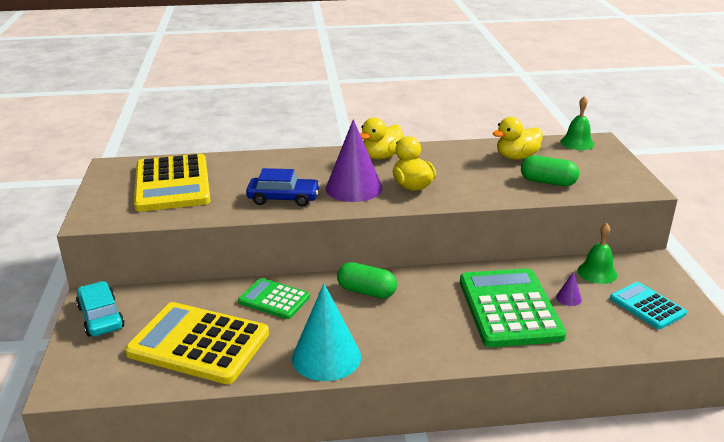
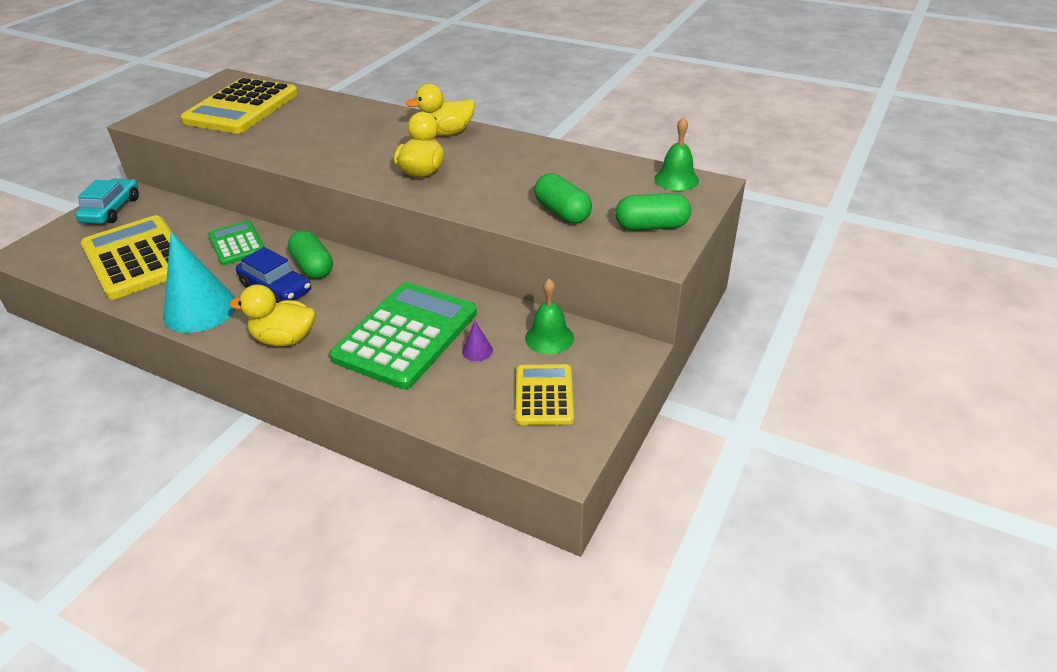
camera: 35 degrees right, 10 degrees up
(283, 198) = (298, 148): blue car -> blue car (276, 288)
(354, 188) = (370, 157): purple cone -> none
(516, 157) = (578, 174): yellow duck -> yellow duck (284, 339)
(611, 173) = (651, 226): none -> green capsule
(647, 306) = (544, 395): turquoise calculator -> yellow calculator

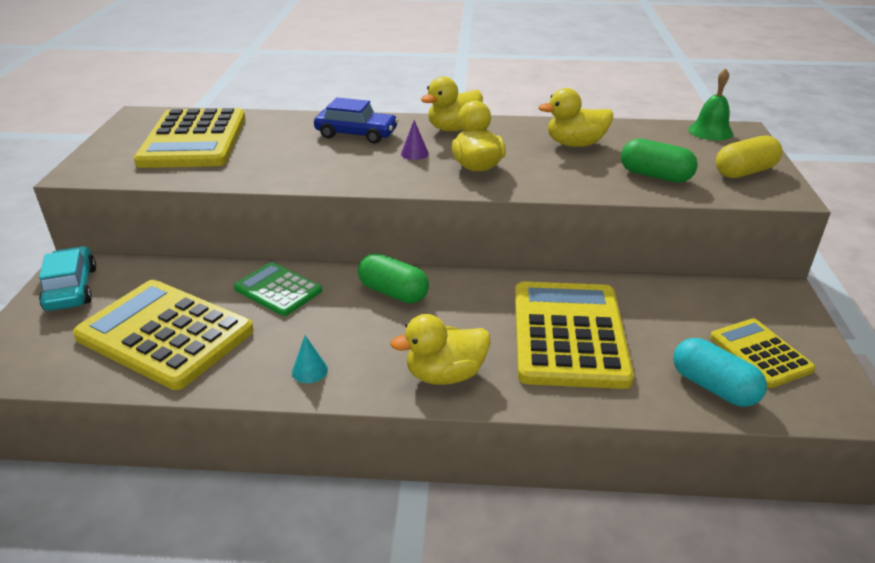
camera: 25 degrees left, 5 degrees down
(200, 309) = (309, 370): turquoise cone -> turquoise cone, size x0.40
(276, 288) = (375, 324): blue car -> blue car (356, 134)
(406, 335) = (568, 334): green calculator -> yellow calculator
(471, 409) = (713, 387): none -> turquoise capsule
(477, 351) = (653, 330): purple cone -> purple cone (414, 153)
(531, 168) = (575, 144): none -> yellow duck
(549, 338) = (702, 300): green bell -> none
(651, 226) = (744, 172): green capsule -> yellow capsule

